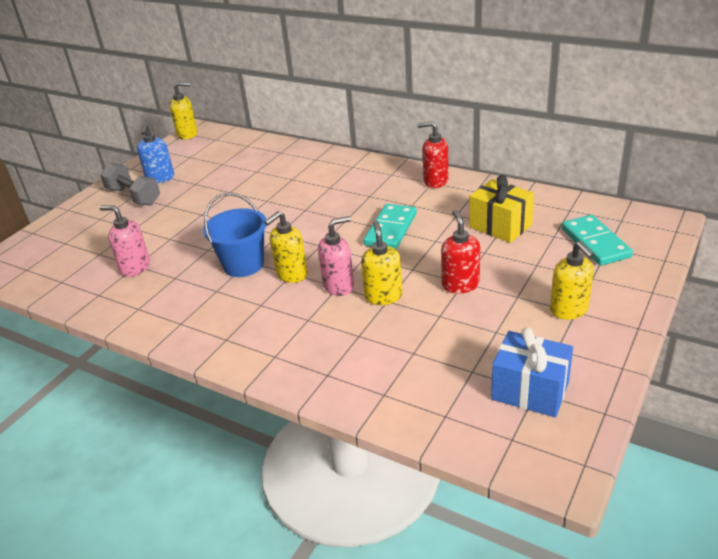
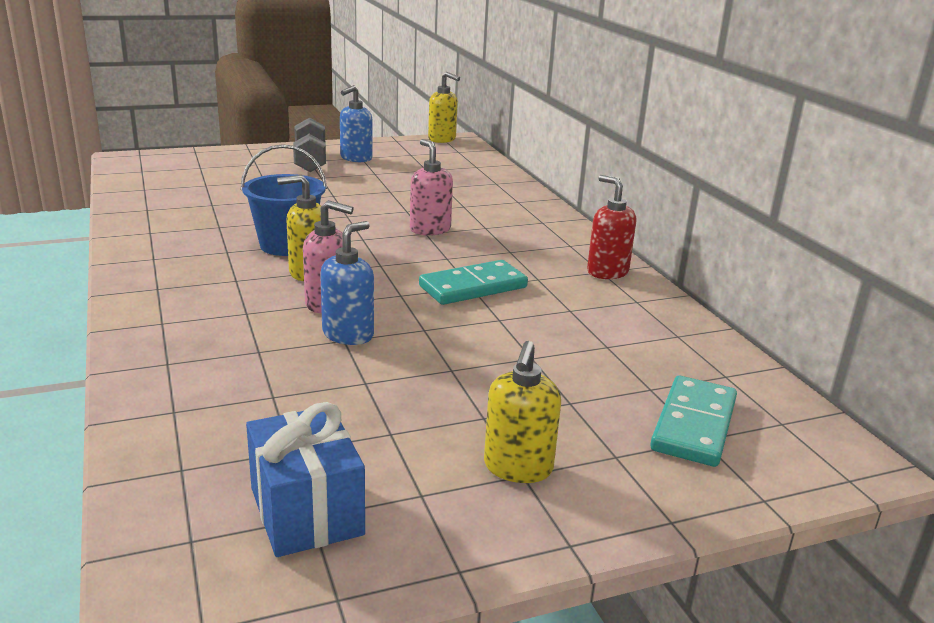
camera: 35 degrees right, 10 degrees down
(135, 267) = (208, 205): pink soap dispenser -> pink soap dispenser (430, 229)
(383, 296) = (348, 334): yellow soap dispenser -> blue soap dispenser
(460, 285) = (443, 370): red soap dispenser -> none
(500, 226) = (600, 345): yellow gift -> none

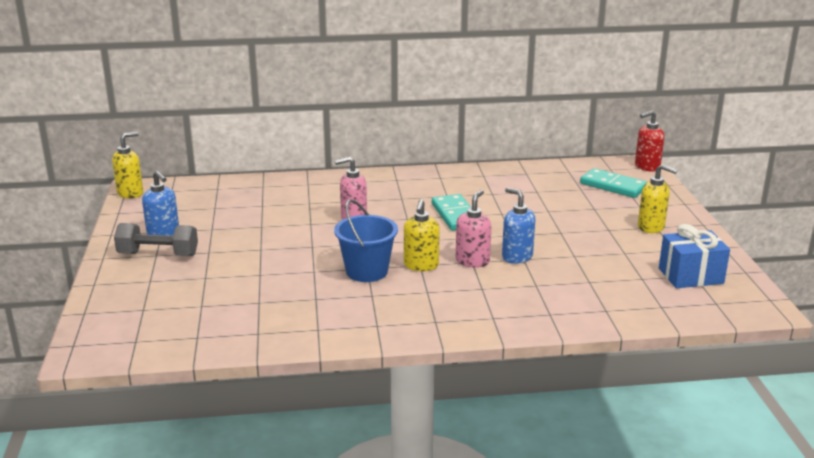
camera: 75 degrees left, 0 degrees up
(607, 272) = (442, 176): red soap dispenser -> red soap dispenser (647, 167)

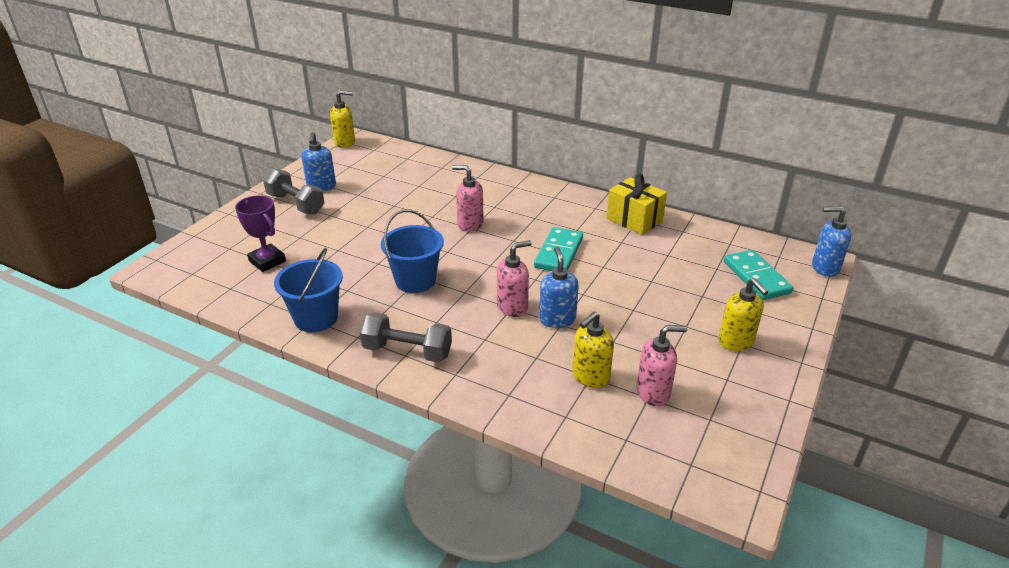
camera: 35 degrees right, 10 degrees up
(202, 305) = (267, 261): none -> purple trophy
(319, 327) = (316, 318): none -> blue bucket
(421, 265) = (464, 293): yellow soap dispenser -> yellow soap dispenser (590, 377)
(434, 318) = (407, 351): none -> grey dumbbell
(481, 176) = (634, 220): none -> yellow gift
(641, 274) = (653, 392): none -> pink soap dispenser
(647, 167) = (824, 268): red soap dispenser -> blue soap dispenser
(690, 276) = (705, 418): blue gift -> none

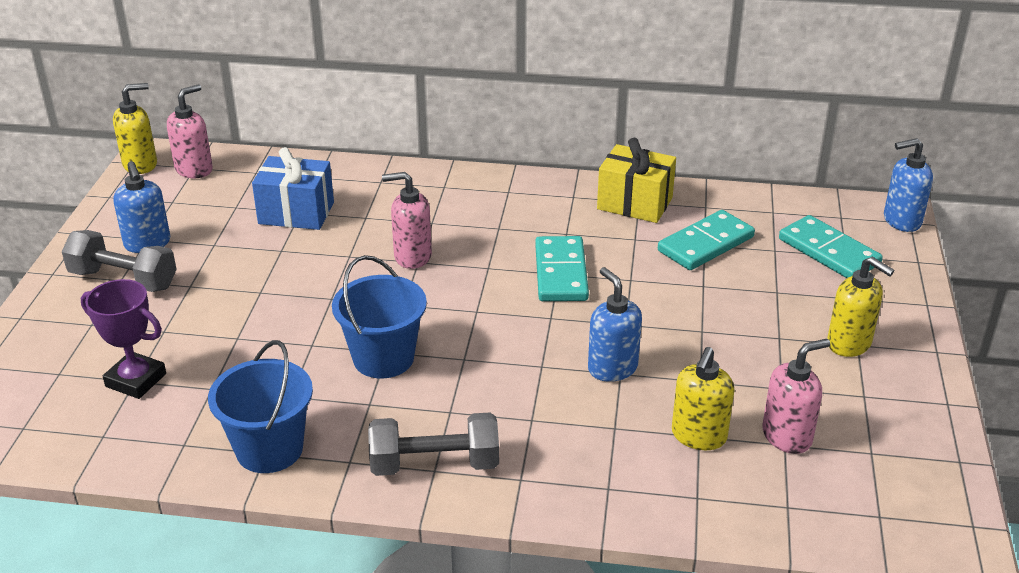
camera: 20 degrees left, 0 degrees up
(416, 185) = (296, 213): none -> blue gift
(512, 307) = (543, 365): pink soap dispenser -> pink soap dispenser (194, 169)
(669, 255) = (706, 244): none -> turquoise domino

